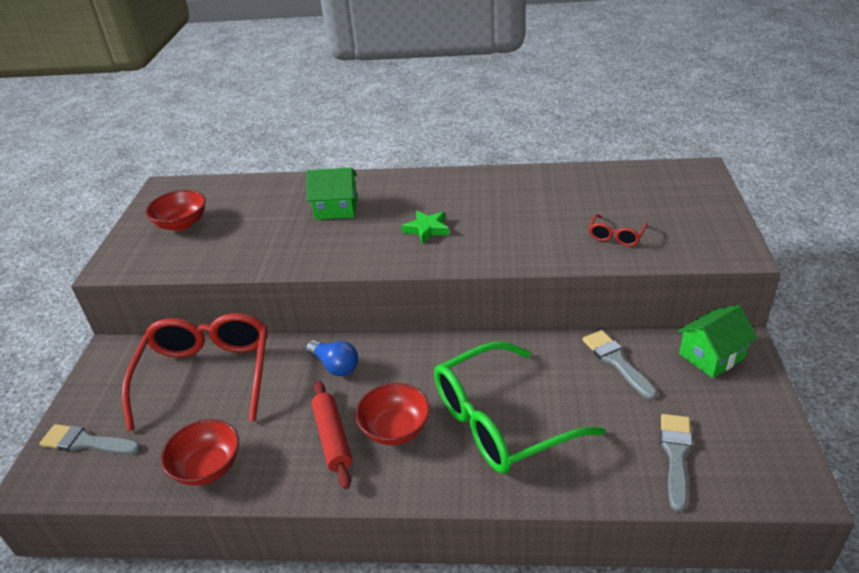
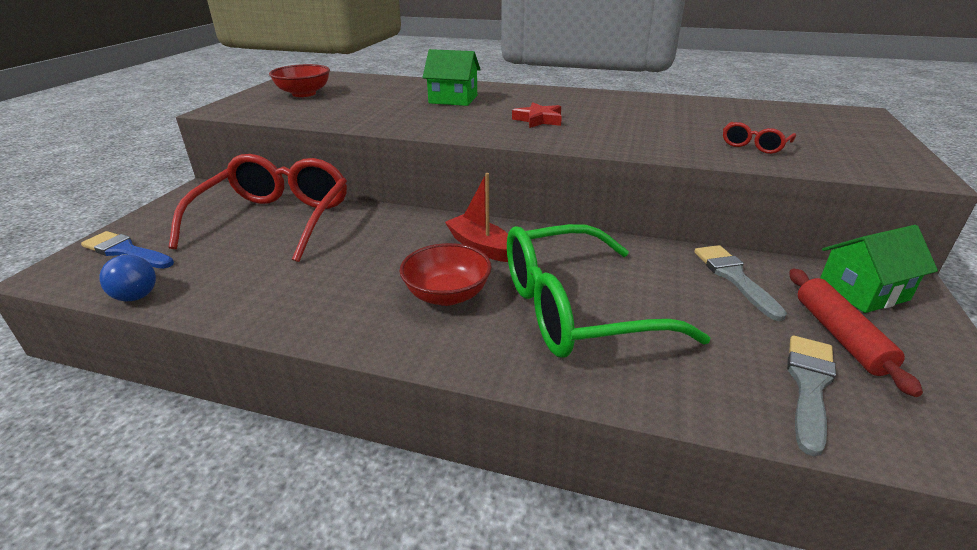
camera: 10 degrees right, 5 degrees down
(86, 442) = (126, 251): grey brush -> blue brush
(207, 467) = (227, 292): red bowl -> none
(333, 438) = (373, 291): red rolling pin -> red rolling pin (840, 336)
(335, 366) = (407, 232): blue light bulb -> blue light bulb (134, 290)
(406, 370) = (480, 247): none -> red boat
(427, 229) = (538, 120): green star -> red star

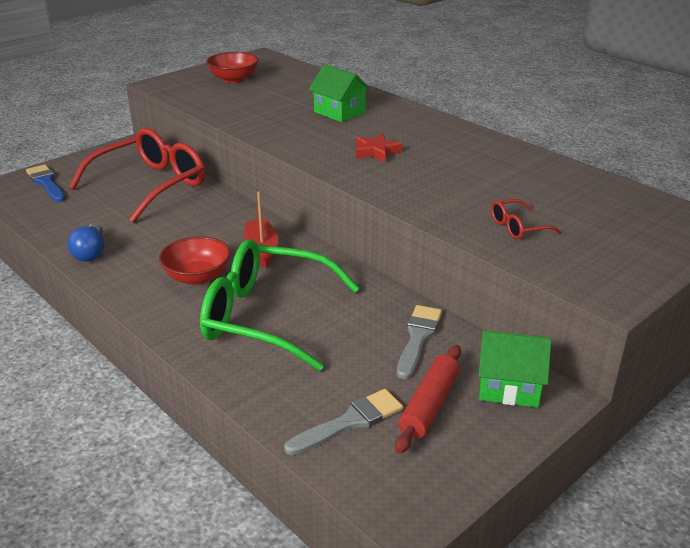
camera: 30 degrees right, 0 degrees up
(134, 290) = (30, 212): blue light bulb -> blue light bulb (91, 252)

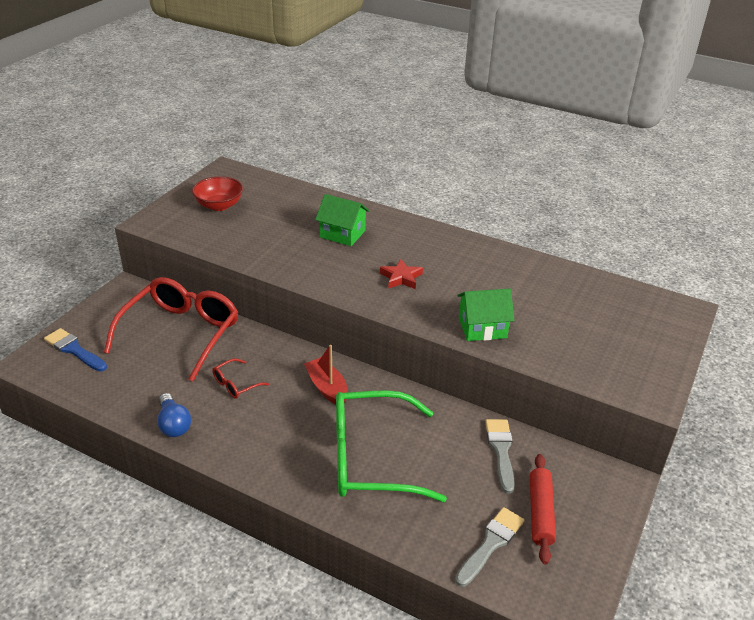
camera: 20 degrees left, 5 degrees up
(197, 277) = (288, 430): red bowl -> none
(509, 386) = (588, 480): green house -> green house (482, 328)
(517, 227) = (555, 342): red glasses -> red glasses (235, 384)

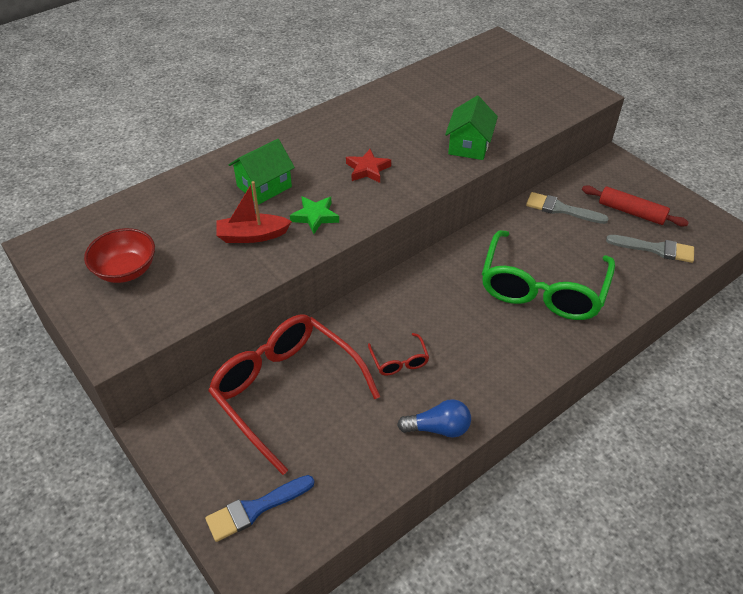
camera: 65 degrees left, 10 degrees up
(322, 267) = (315, 216): none -> green star
(327, 388) = (438, 292): red boat -> red boat (252, 235)
(491, 544) = (655, 249): grey brush -> grey brush turned 135 degrees clockwise

